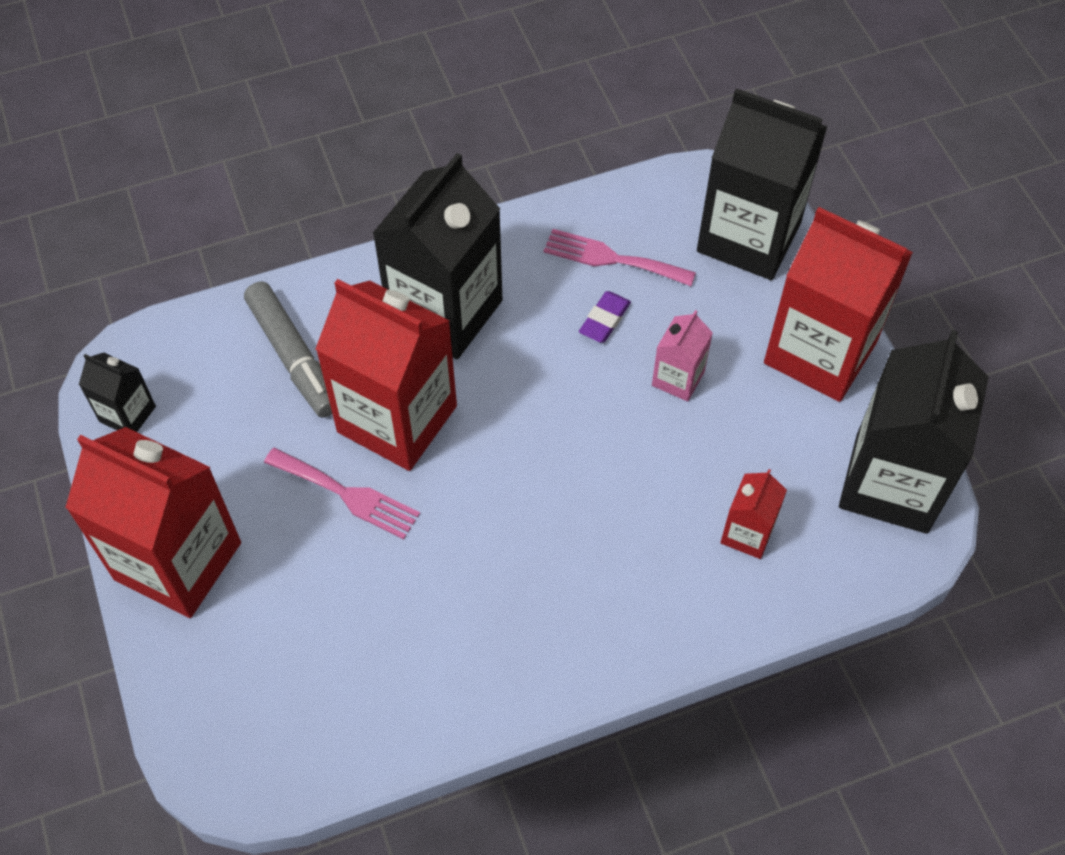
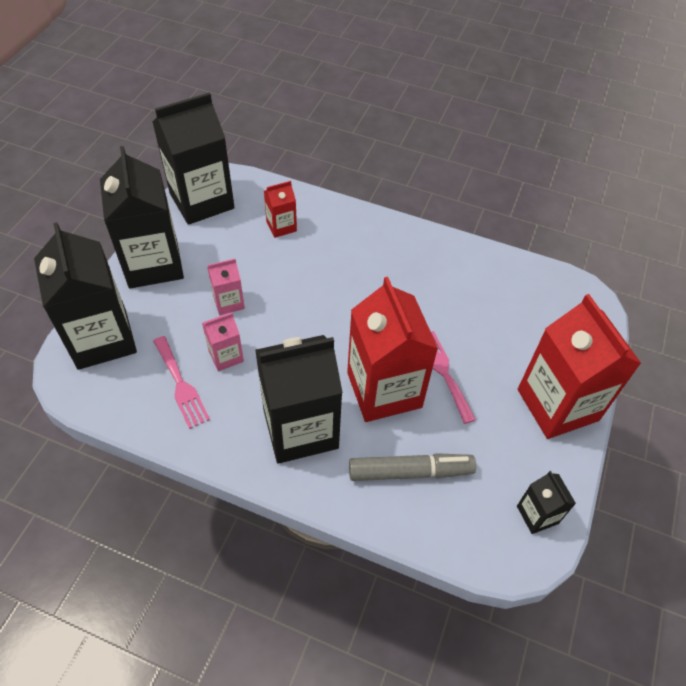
camera: 140 degrees left, 5 degrees down
(293, 357) = (410, 471): grey marker -> grey marker turned 75 degrees clockwise
(604, 320) = (226, 356): purple eraser -> pink carton
(820, 352) = (153, 264): red carton -> black carton

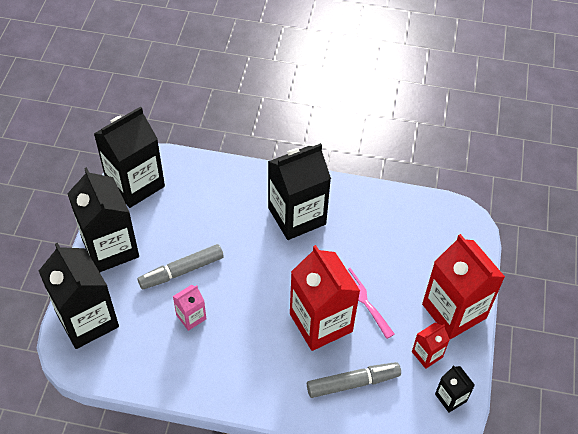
camera: 10 degrees left, 0 degrees up
(181, 385) = (161, 347): pink fork -> none
(228, 302) = (181, 271): pink carton -> grey marker
(281, 226) = (208, 196): red carton -> red carton (427, 354)
(300, 429) = (263, 365): black carton -> black carton (297, 216)

